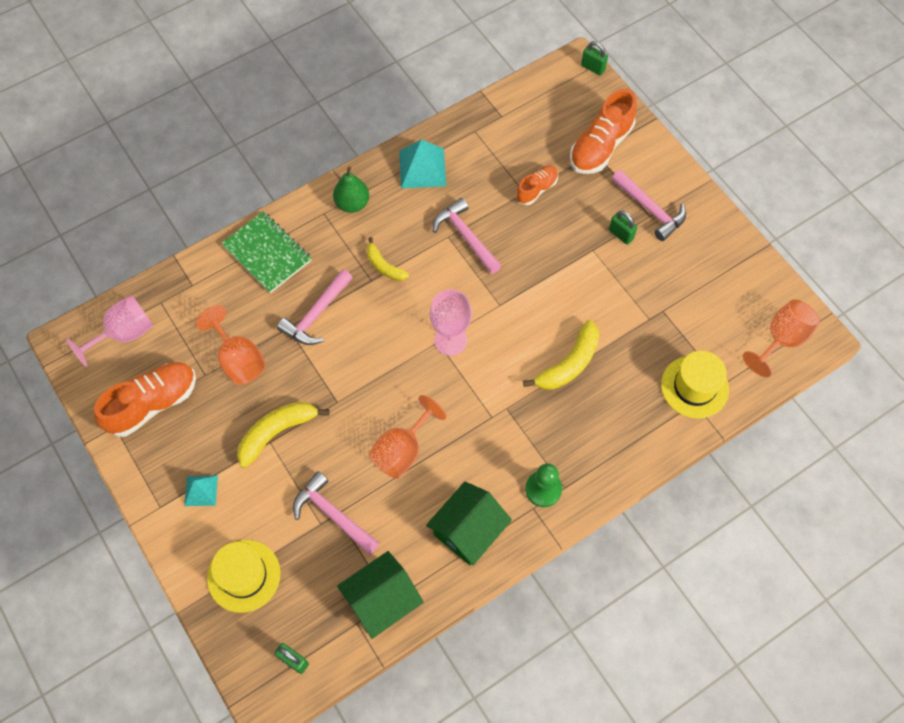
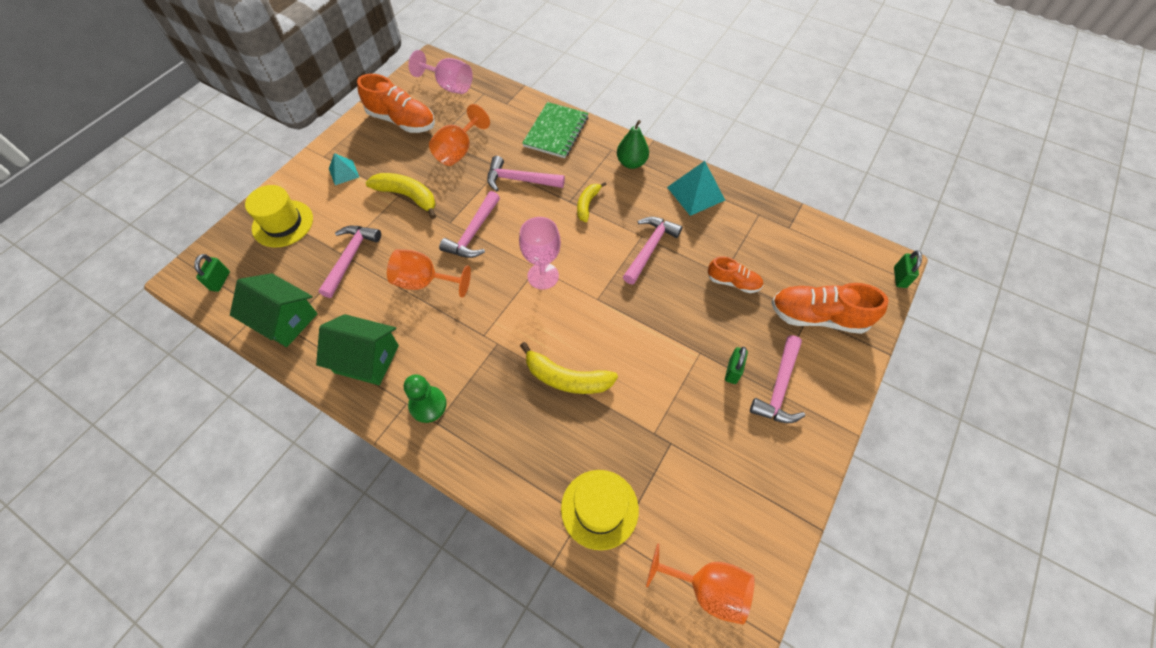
camera: 65 degrees right, 5 degrees down
(364, 383) = (473, 233): none -> pink hammer

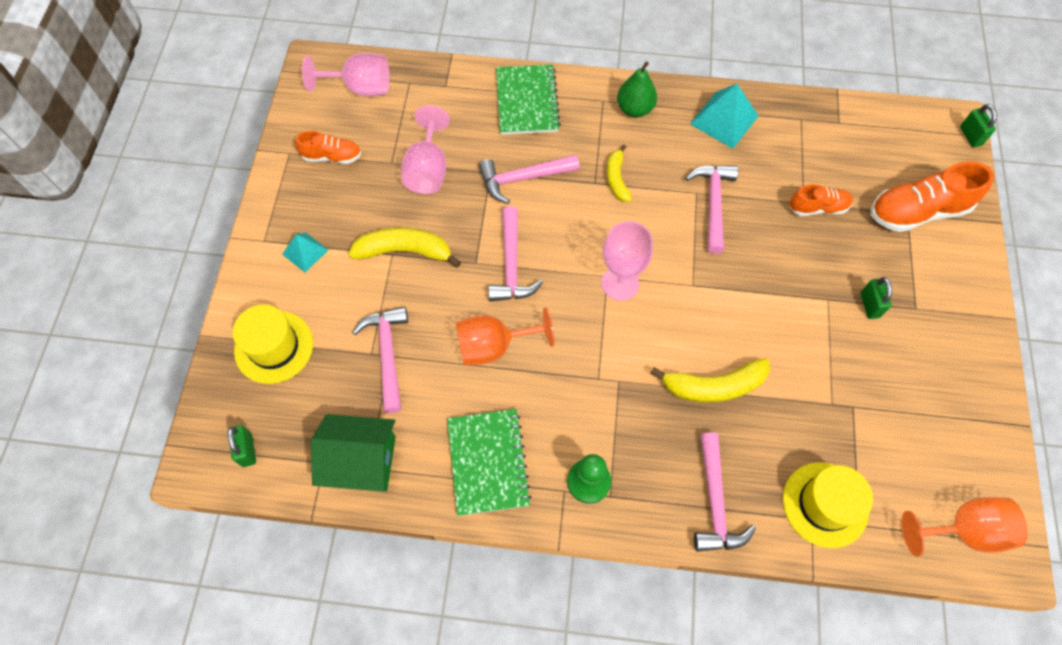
camera: 25 degrees left, 5 degrees up
(367, 359) = (488, 462): green house -> green notebook
(402, 121) = (332, 156): orange shoe -> orange shoe, size x0.58
(458, 151) = (428, 170): orange goblet -> pink goblet
(779, 387) = (921, 302): pink hammer -> pink hammer (715, 502)

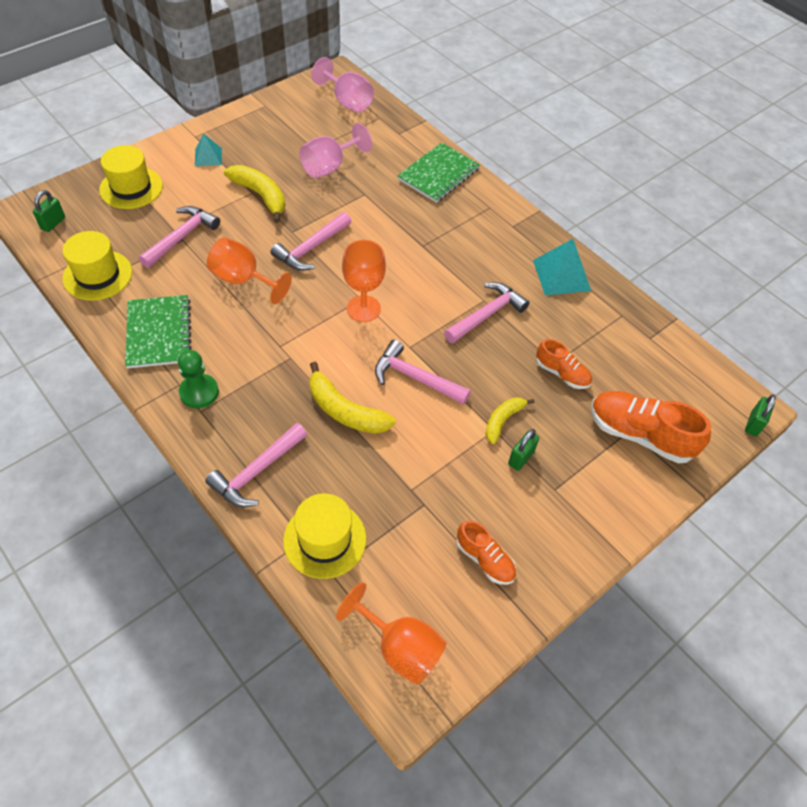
camera: 40 degrees right, 10 degrees down
(332, 156) = (285, 123): orange shoe -> orange shoe (484, 559)
(361, 461) = (97, 275): green house -> yellow hat
(488, 462) = (159, 333): green notebook -> green notebook turned 45 degrees counterclockwise
(523, 178) = (380, 211): pink hammer -> pink hammer (415, 378)
(617, 179) = (440, 254): yellow banana -> yellow banana (503, 421)
(620, 283) = (363, 309): pink goblet -> orange goblet
(635, 109) = (505, 226): green pear -> none

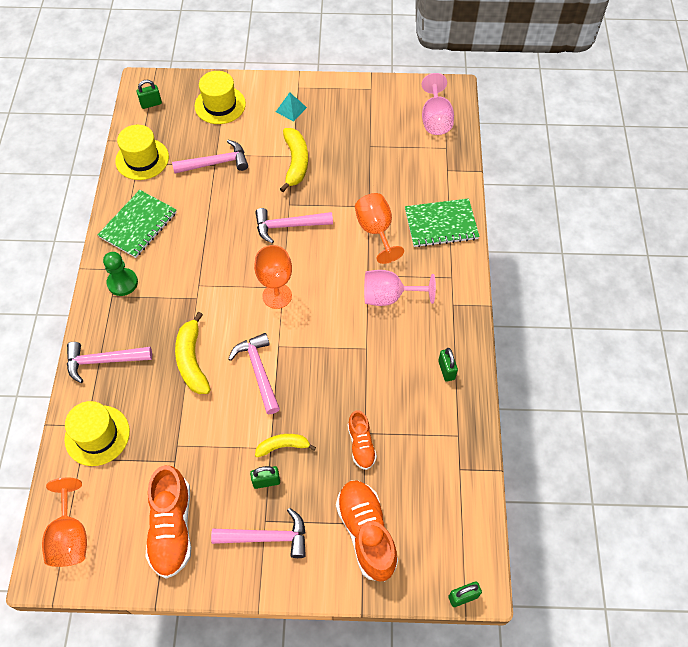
camera: 45 degrees right, 5 degrees up
(243, 280) = (222, 221): orange goblet -> orange goblet (376, 231)
(329, 167) = (366, 168): pink goblet -> pink goblet (389, 296)
(484, 559) = (172, 527): orange shoe -> orange shoe, size x1.73
(486, 315) = (356, 361): pink hammer -> pink hammer (266, 537)
(561, 275) = (446, 370): turquoise pyramid -> green padlock

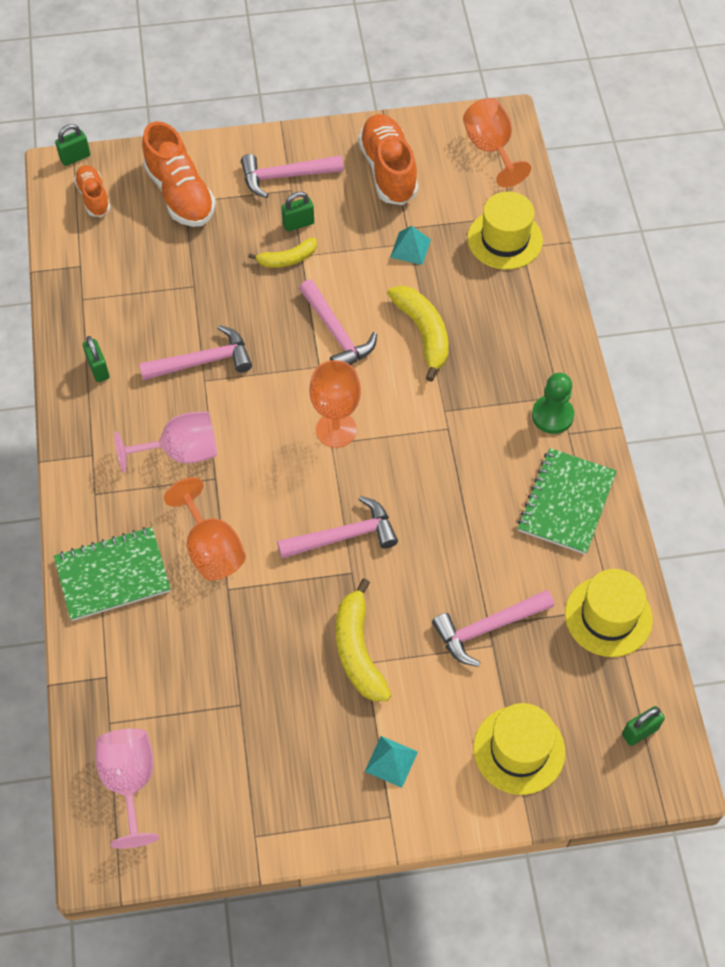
camera: 170 degrees right, 0 degrees up
(104, 361) = (533, 316): pink hammer -> pink hammer (202, 361)
(178, 440) = (410, 248): none -> turquoise pyramid
(361, 445) = (196, 273): orange shoe -> orange shoe (93, 197)

